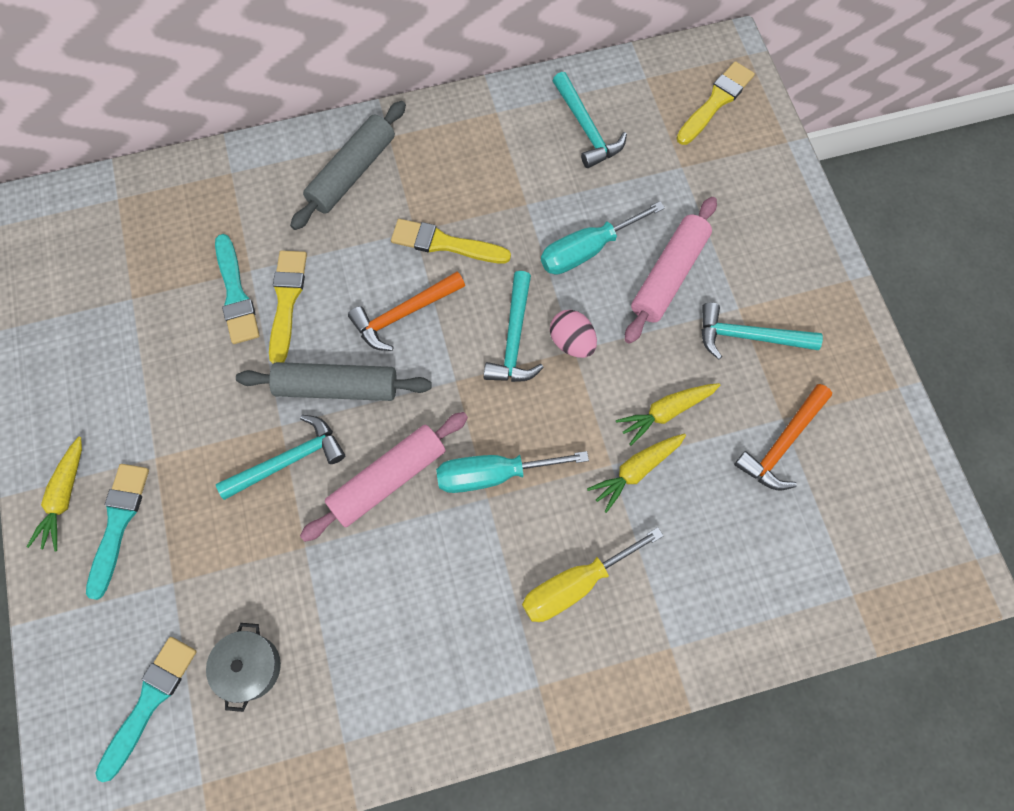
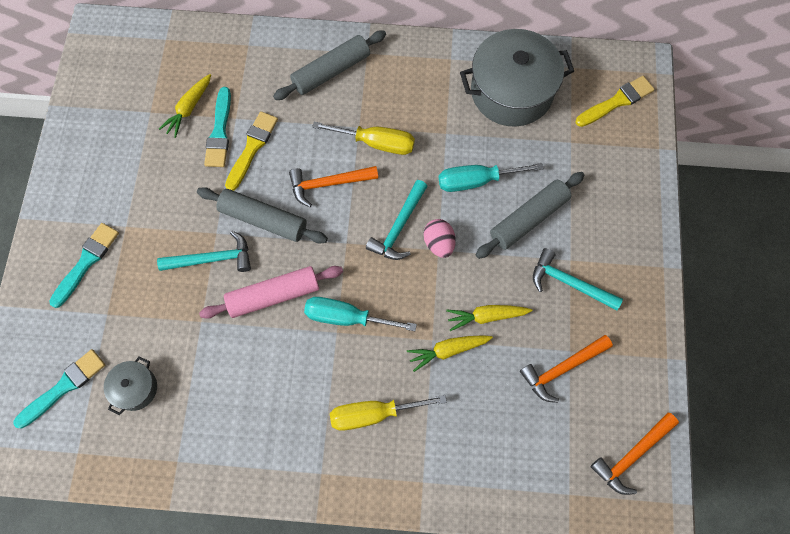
camera: 20 degrees right, 0 degrees up
(64, 498) = (58, 233): yellow carrot -> yellow carrot (188, 109)
(445, 243) = (376, 143): yellow brush -> yellow screwdriver
(586, 128) = (511, 91): turquoise hammer -> grey pot
(668, 275) = (528, 219): pink rolling pin -> grey rolling pin
(907, 519) = (632, 455): none -> orange hammer

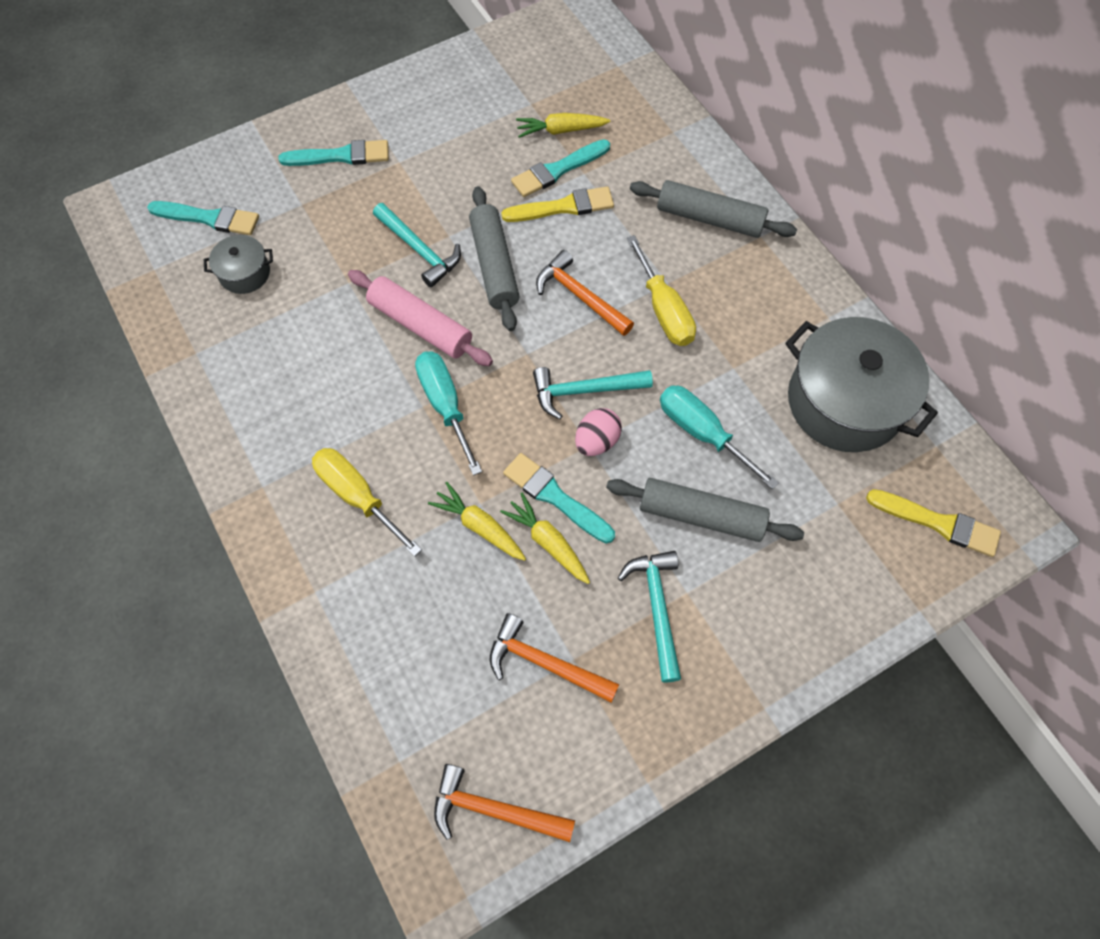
camera: 55 degrees right, 5 degrees down
(459, 292) = (555, 497): none -> turquoise brush

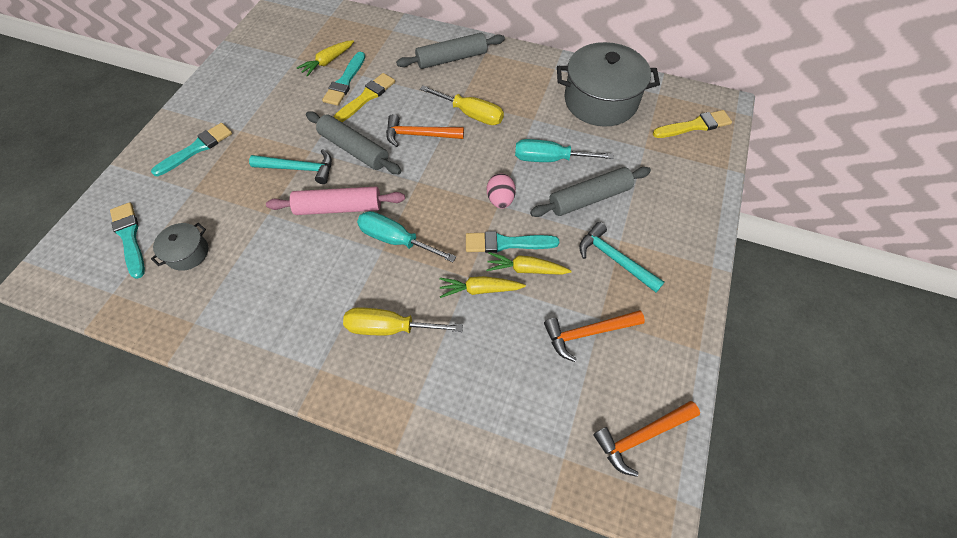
camera: 40 degrees left, 5 degrees down
(209, 218) = (129, 237): turquoise brush -> turquoise brush turned 90 degrees counterclockwise
(584, 391) = (468, 179): turquoise hammer -> none

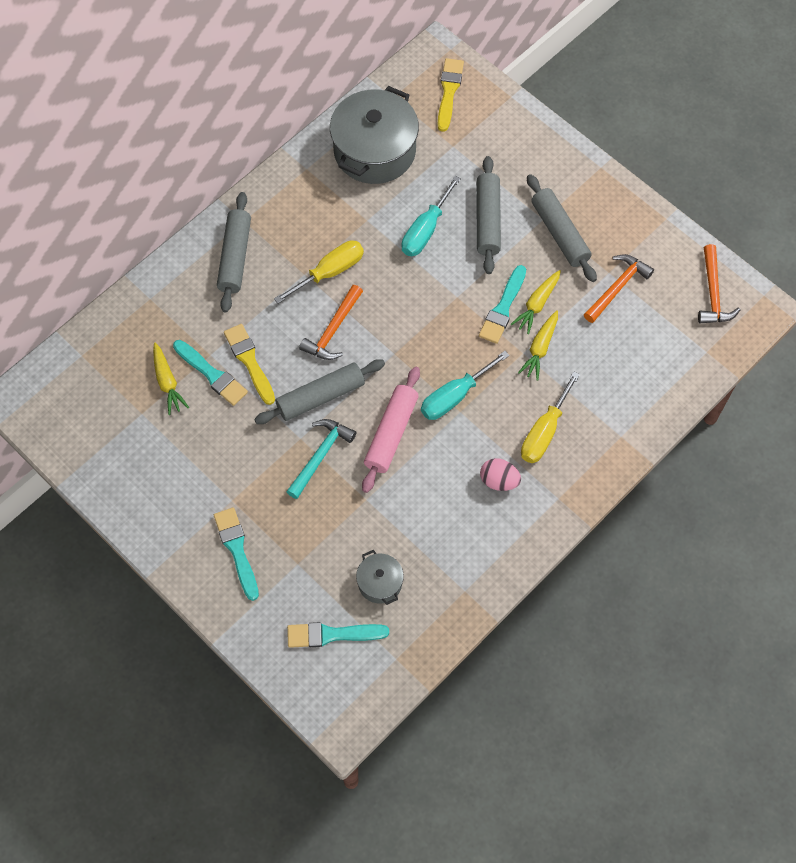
camera: 65 degrees left, 5 degrees up
(500, 200) = (452, 292): pink egg -> pink egg (499, 481)
(587, 333) = (617, 287): orange hammer -> orange hammer turned 150 degrees counterclockwise
(614, 259) = (559, 233): turquoise hammer -> grey rolling pin

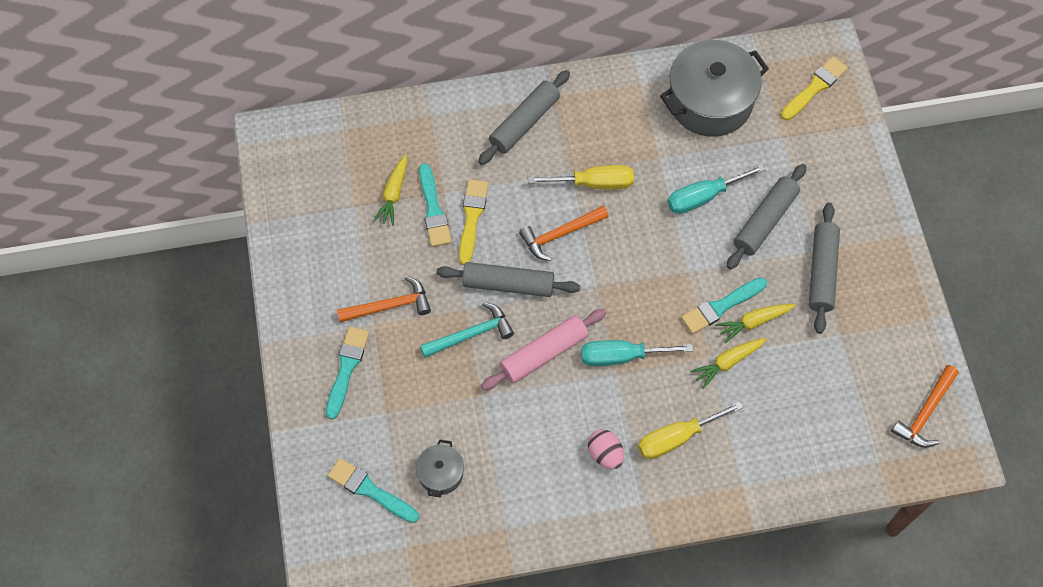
camera: 35 degrees right, 0 degrees up
(617, 287) = (839, 352): orange hammer -> orange hammer (389, 306)

